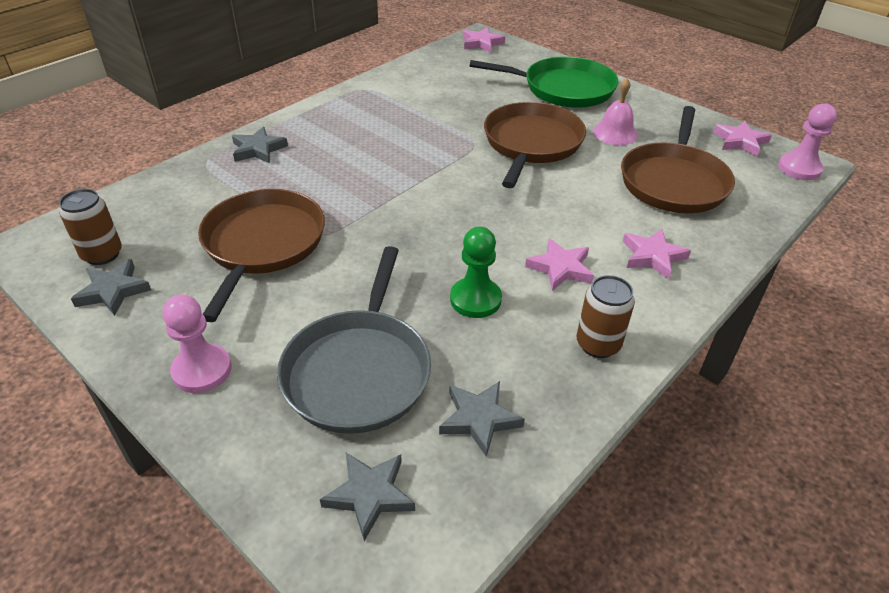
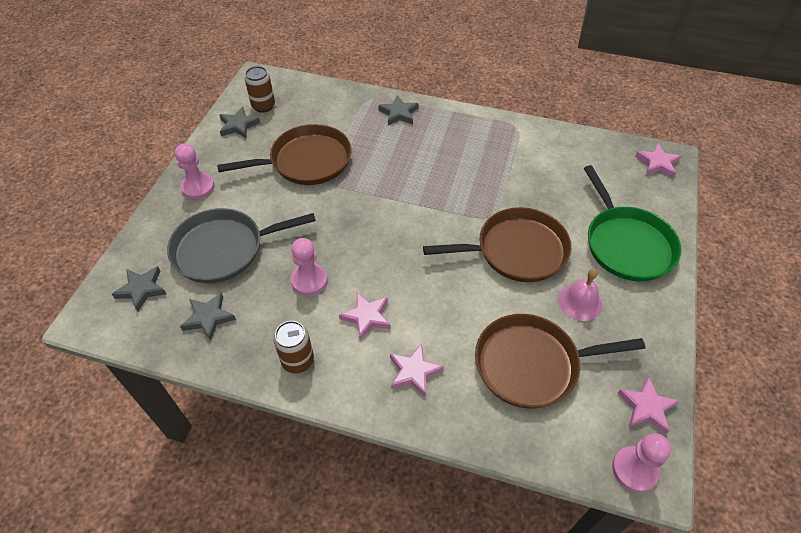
camera: 65 degrees right, 10 degrees up
(475, 299) = (309, 280): green pawn -> pink pawn

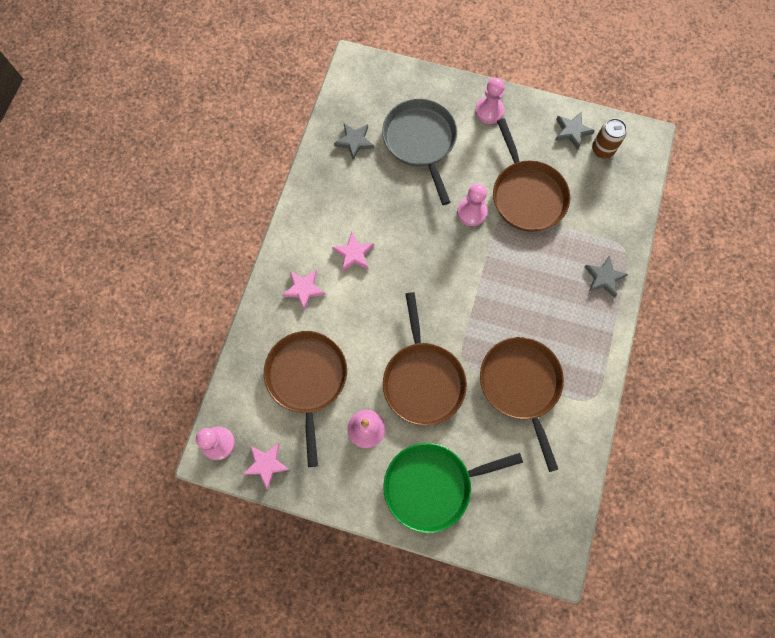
camera: 90 degrees right, 20 degrees up
(141, 289) = (381, 92): grey star -> none
(298, 361) = (316, 207): brown can -> none
(309, 280) = (389, 209): pink pawn -> pink pawn (472, 212)
(511, 174) = (521, 385): none -> brown pan
(657, 163) = (546, 546): pink star -> none

